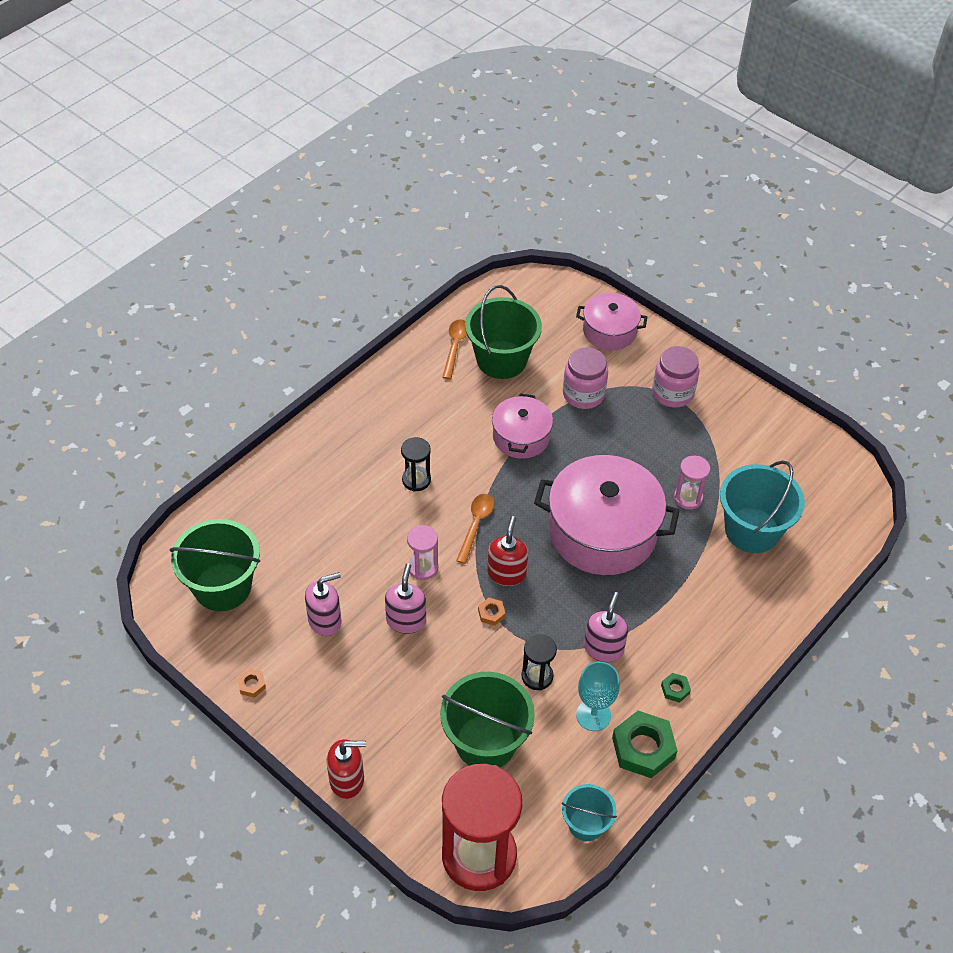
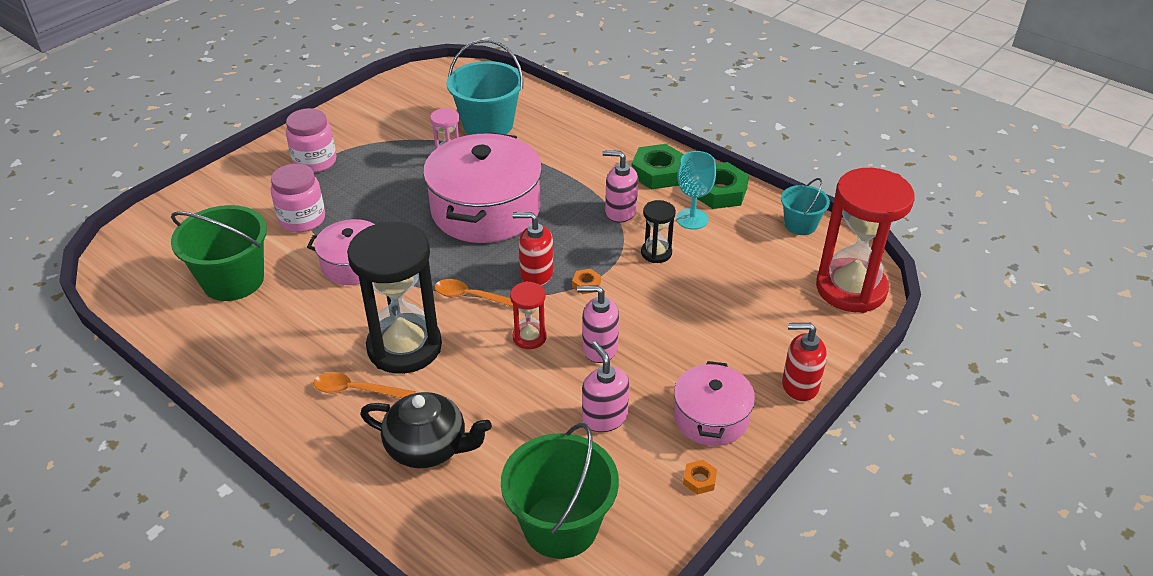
camera: 90 degrees left, 10 degrees down
(307, 502) = (428, 447): none -> black teapot
(347, 780) = (799, 386): red soap dispenser -> red soap dispenser turned 75 degrees counterclockwise
(416, 480) = (404, 347): black hourglass -> black hourglass, size x2.16
(423, 568) = (529, 337): pink hourglass -> red hourglass
(455, 347) = (199, 319): orange spoon -> orange spoon (357, 390)
(485, 742) = (733, 286): green bucket -> none
(609, 331) = (215, 200): pink pot -> pink pot (711, 417)
(675, 689) = (658, 173): green nut -> green nut, size x2.16

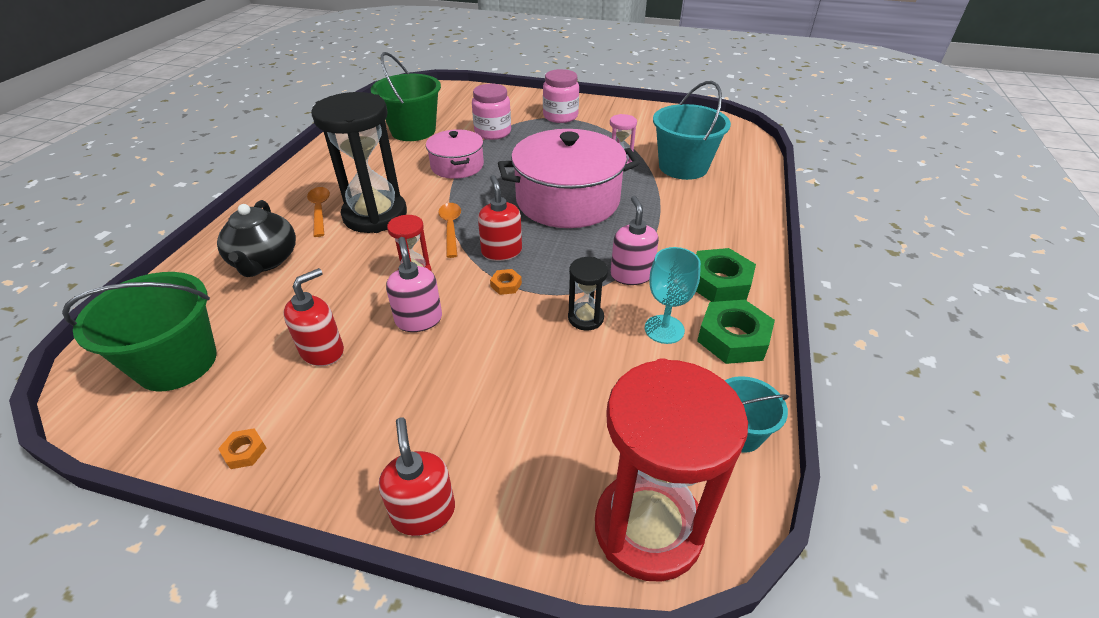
camera: 65 degrees right, 0 degrees up
(604, 417) = (322, 351): pink soap dispenser -> red soap dispenser
(711, 417) = (343, 435): pink pot -> none

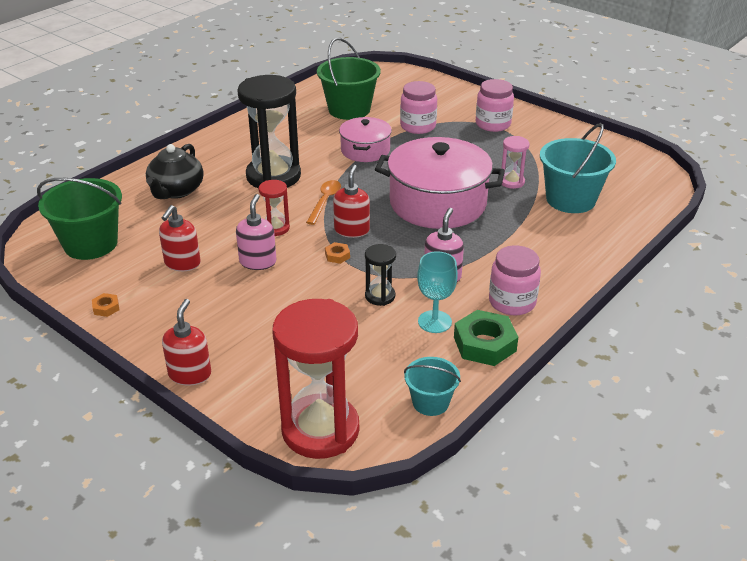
camera: 25 degrees right, 5 degrees down
(320, 210) = (235, 162): orange spoon -> none
(322, 351) = (182, 263): red soap dispenser -> red soap dispenser turned 135 degrees clockwise
(719, 282) = (512, 302): green nut -> pink jar

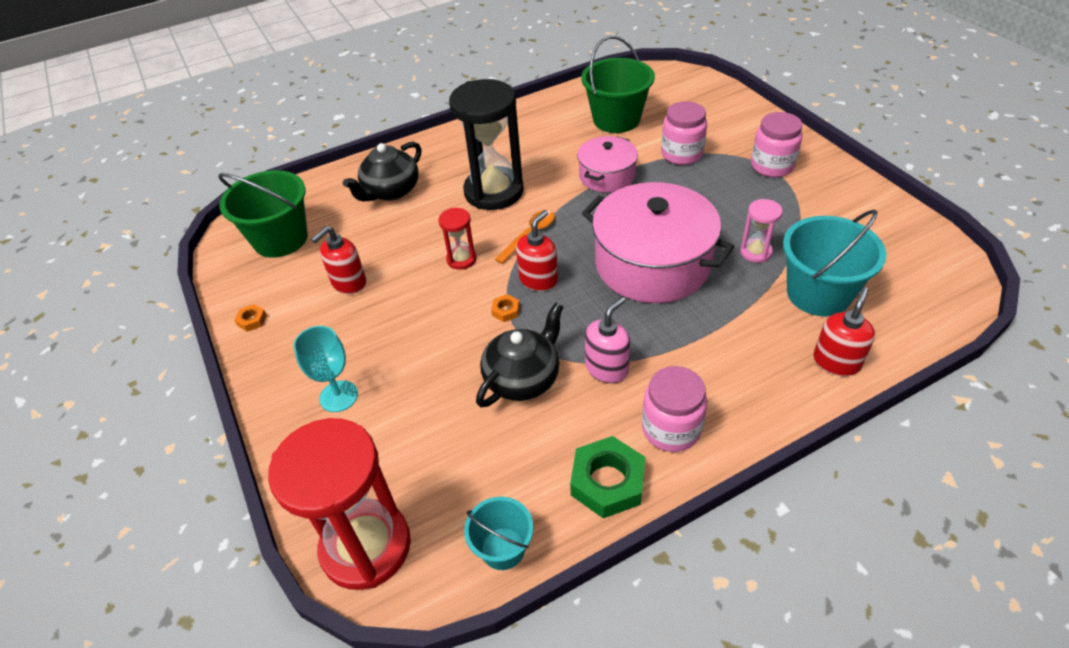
camera: 25 degrees right, 10 degrees up
(190, 374) = (281, 427): red soap dispenser -> red soap dispenser (836, 362)
(258, 262) = (421, 299): pink soap dispenser -> none
(380, 296) = (523, 378): black hourglass -> black teapot
(434, 322) = (565, 432): turquoise goblet -> turquoise goblet (339, 396)

